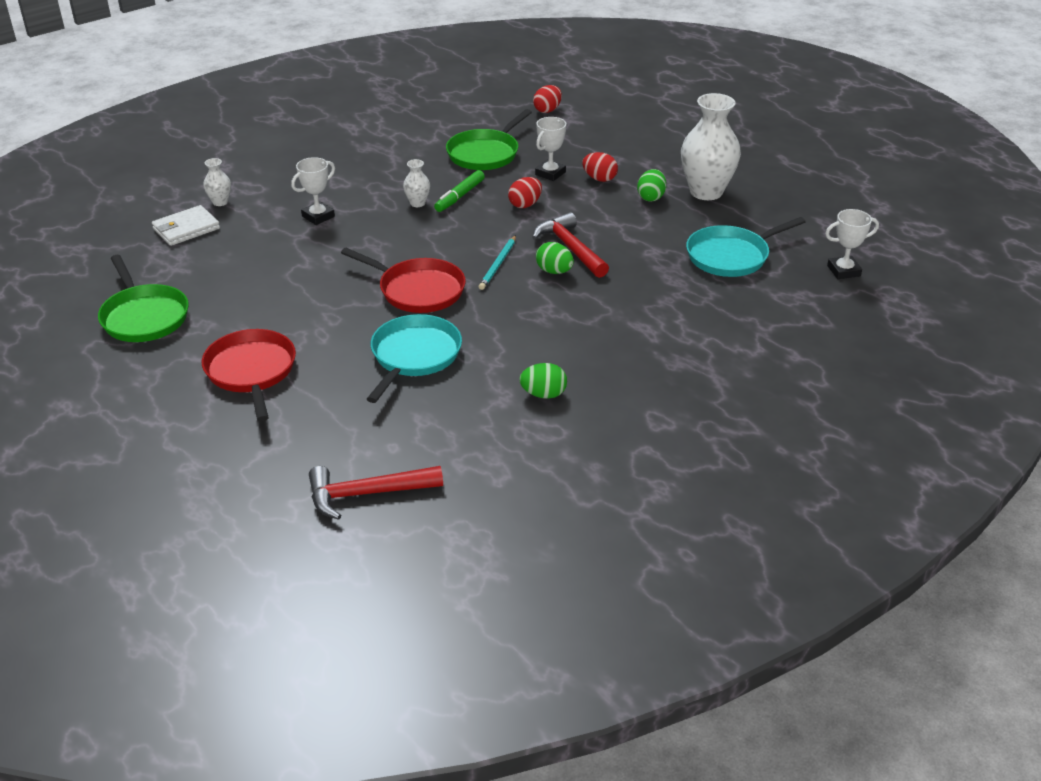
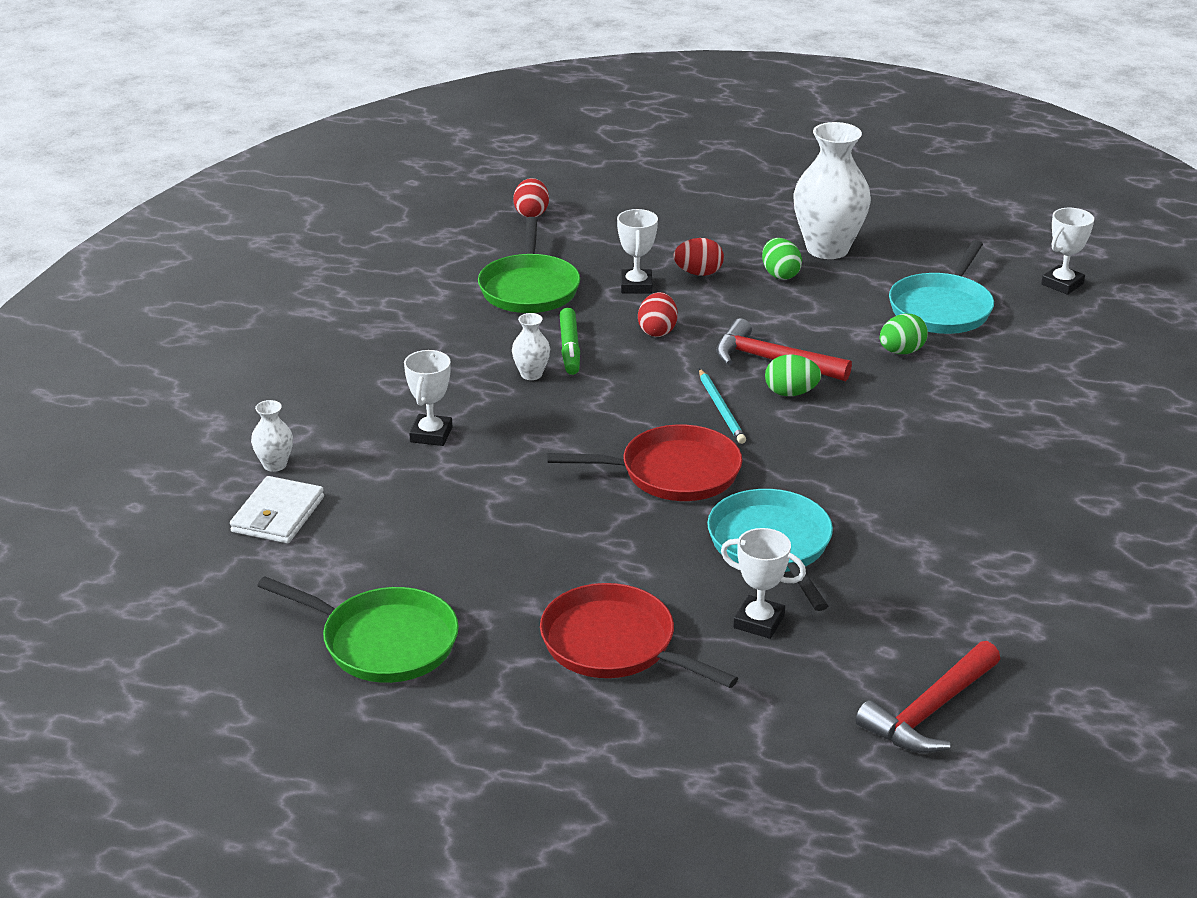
camera: 35 degrees left, 5 degrees down
(345, 396) = (759, 622): none -> white trophy
(543, 394) = (958, 526): green egg -> green egg (901, 352)

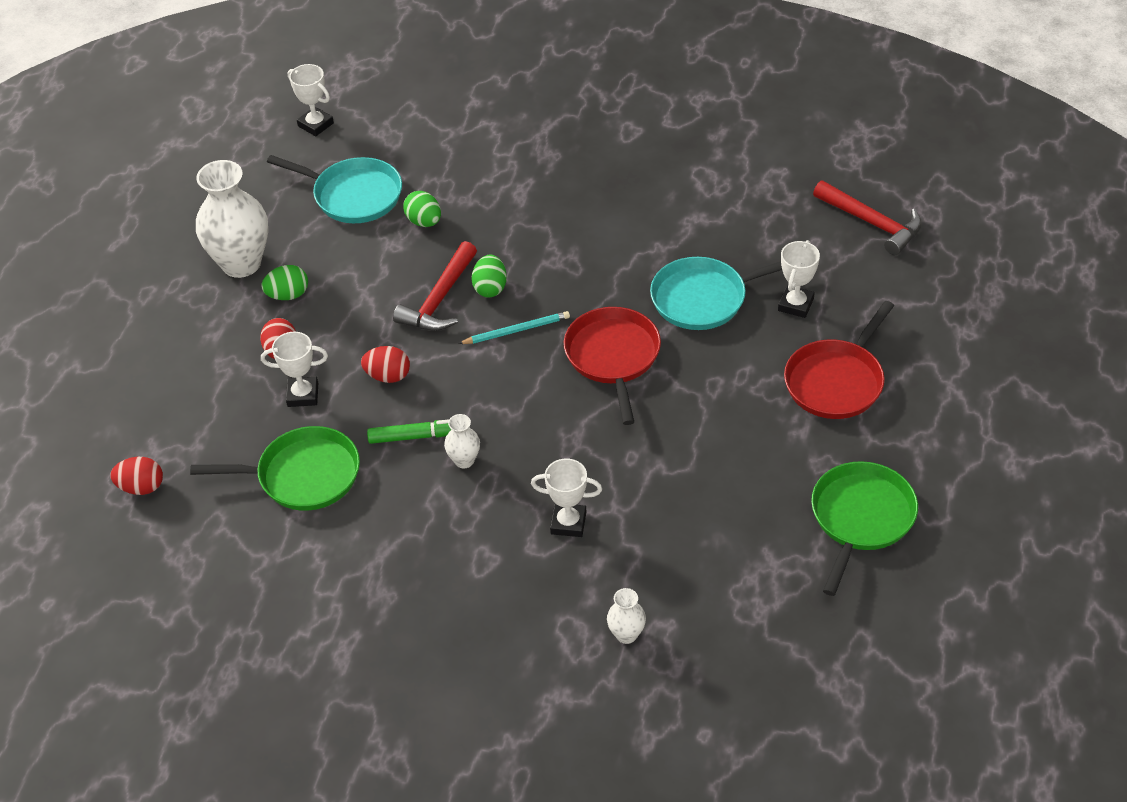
camera: 90 degrees left, 15 degrees up
(278, 515) = (703, 618): white wallet -> none

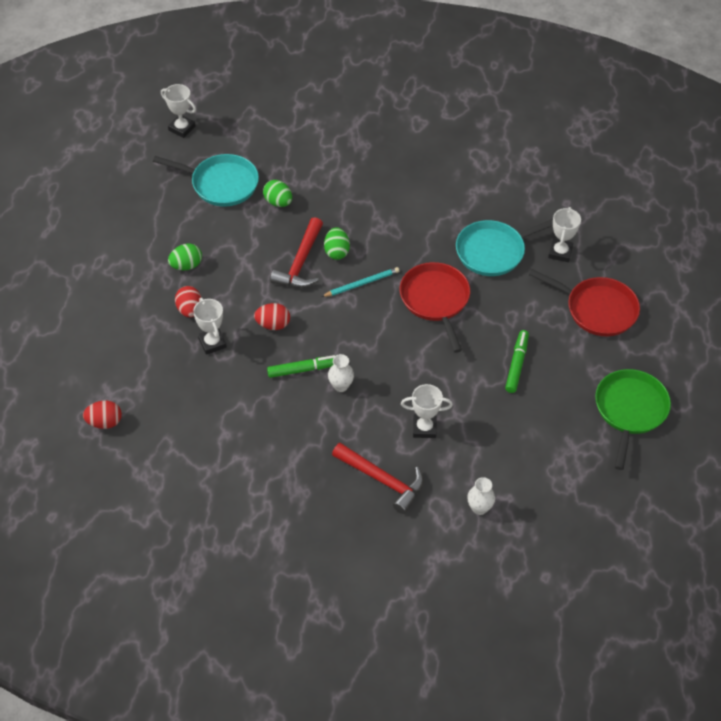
camera: 10 degrees left, 5 degrees up
(241, 263) = (146, 242): white vase -> none
(303, 395) = (212, 343): white trophy -> white trophy turned 75 degrees clockwise
(303, 475) = (224, 405): green pan -> none
(710, 447) = (516, 365): none -> green marker
(836, 382) = (597, 309): red pan -> red pan turned 90 degrees counterclockwise
(872, 223) = (605, 187): red hammer -> red hammer (383, 480)

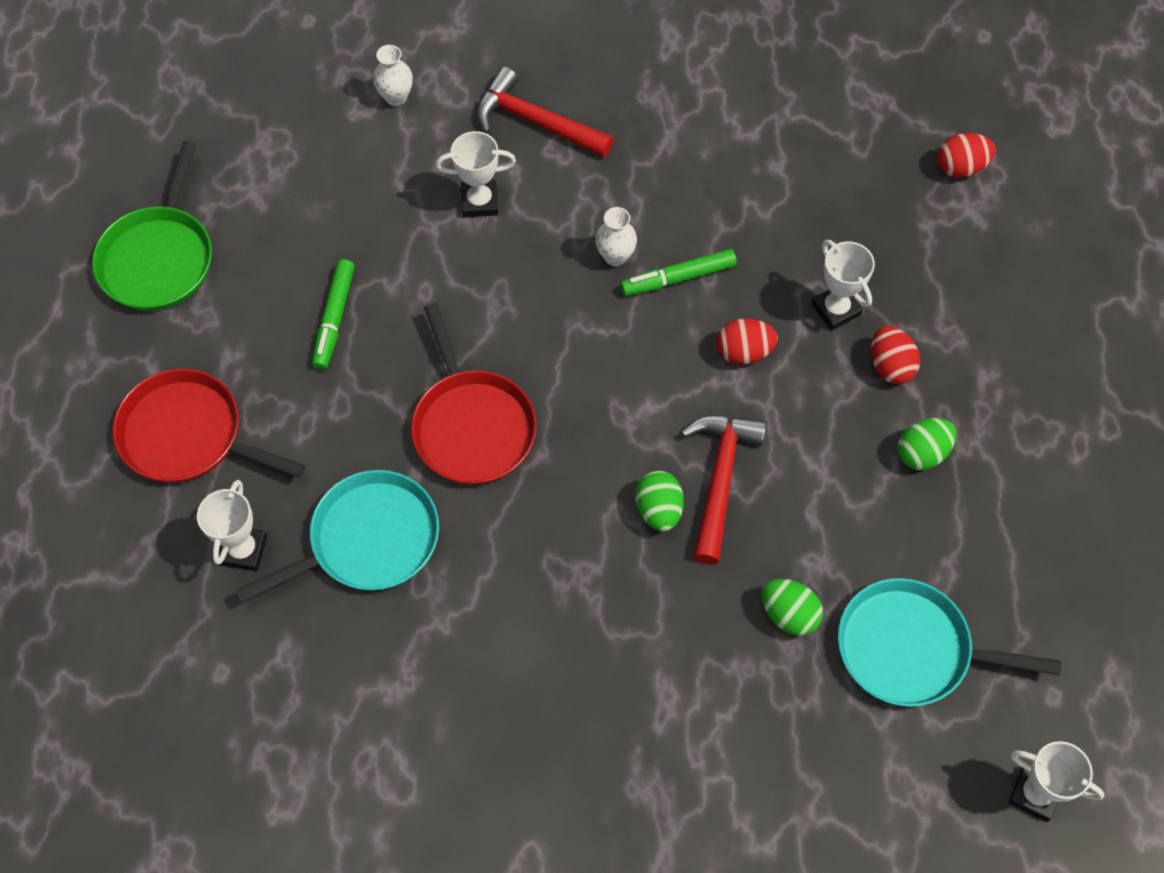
camera: 175 degrees right, 10 degrees up
(362, 283) = (604, 446): turquoise pencil -> none

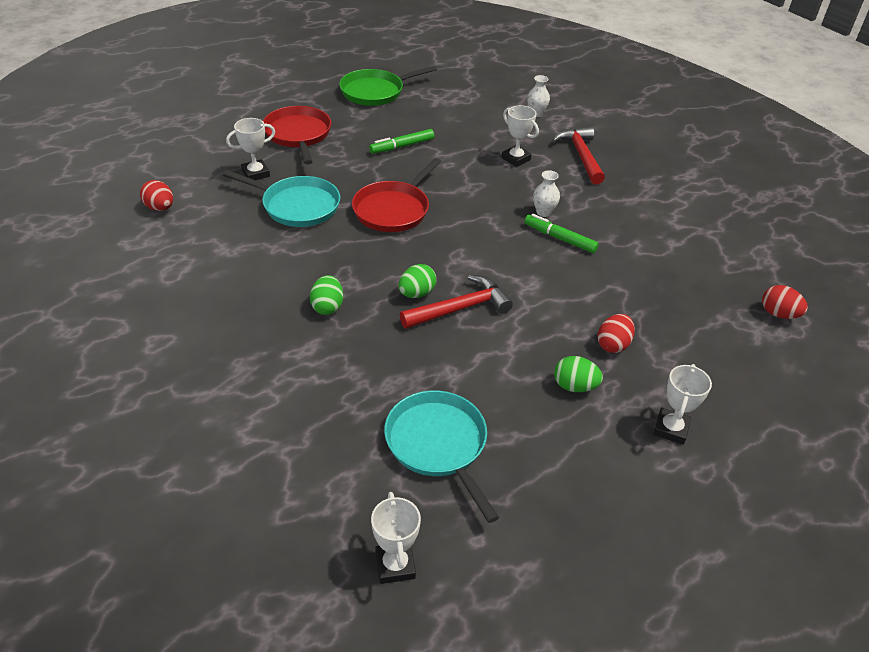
camera: 50 degrees right, 20 degrees down
(744, 352) = (547, 282): red egg -> red egg (160, 208)
(789, 614) = (406, 376): green egg -> green egg (327, 307)
(835, 309) = (619, 305): white trophy -> white trophy (670, 429)

